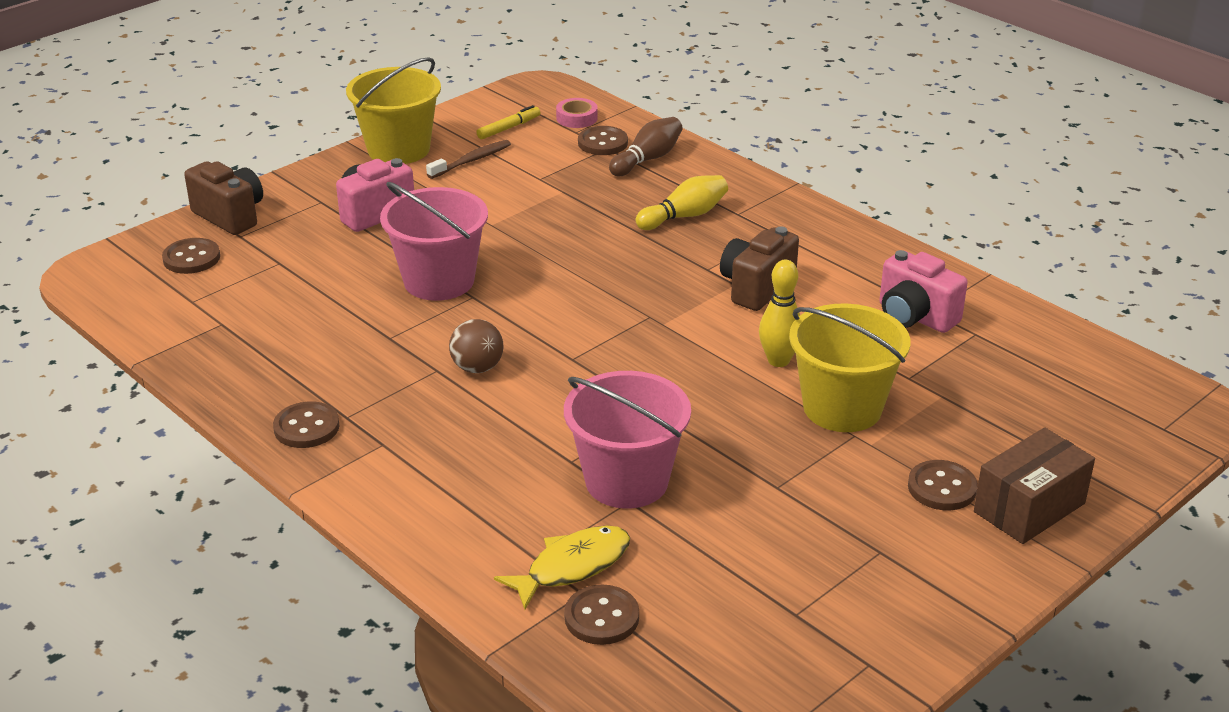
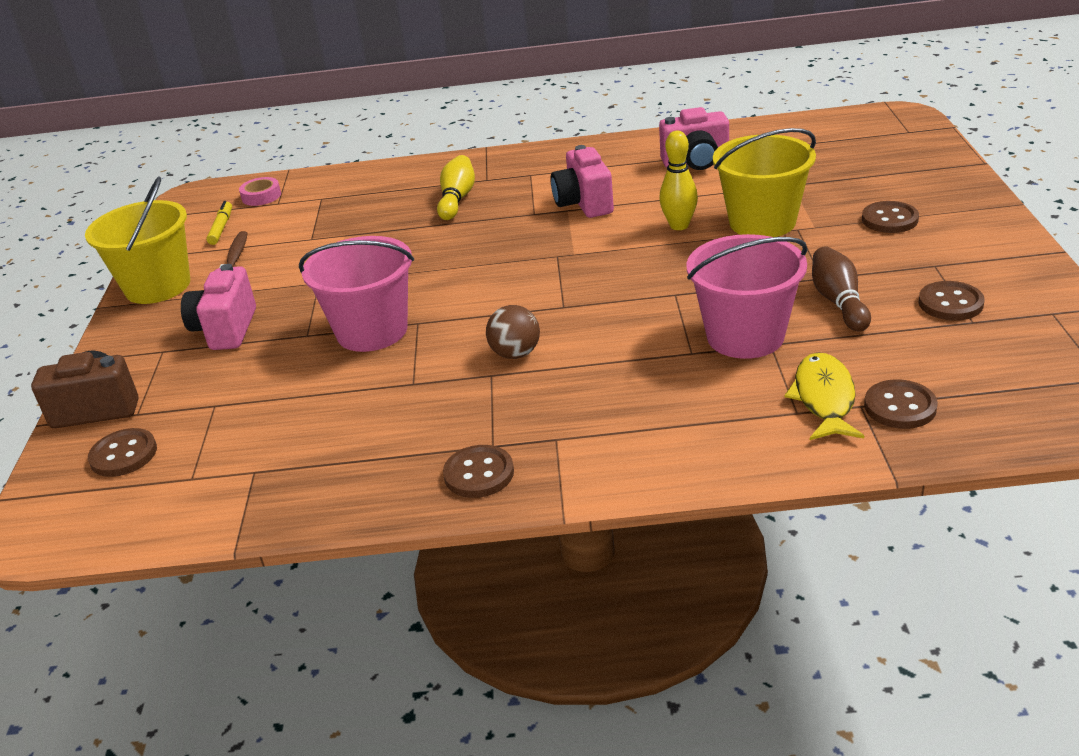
camera: 45 degrees left, 0 degrees up
(602, 143) = (312, 197): brown button -> brown button (950, 303)
(647, 159) = (364, 188): brown bowling pin -> brown bowling pin (838, 302)
(756, 288) = (584, 204): brown camera -> pink camera
(1029, 507) = (941, 199): brown box -> none

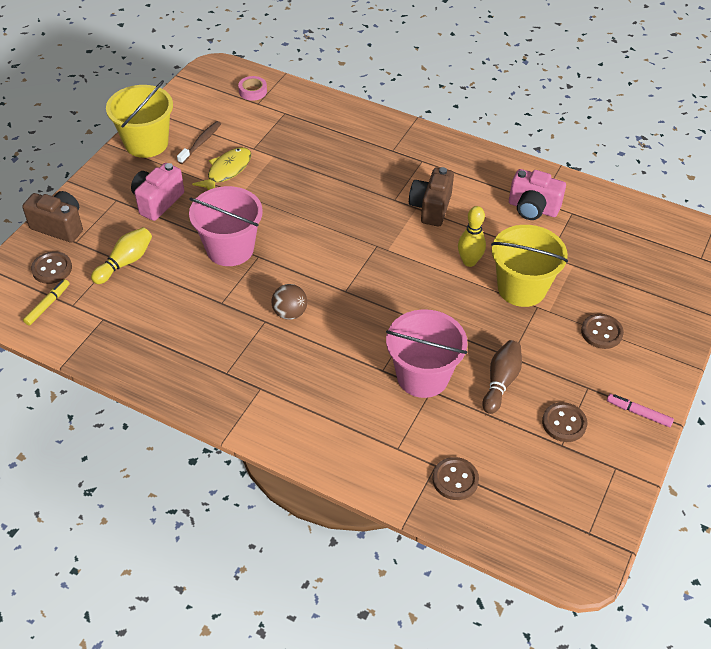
camera: 25 degrees right, 15 degrees up
(221, 228) = (212, 109): yellow marker -> yellow marker (47, 305)
(457, 199) = (360, 160): yellow bowling pin -> yellow bowling pin (125, 262)
(479, 474) = (205, 388): brown button -> none
(584, 204) = (430, 208): pink camera -> brown camera
(824, 398) = (421, 448): yellow fish -> yellow fish (227, 171)
(1012, 261) = (638, 413): none -> pink marker

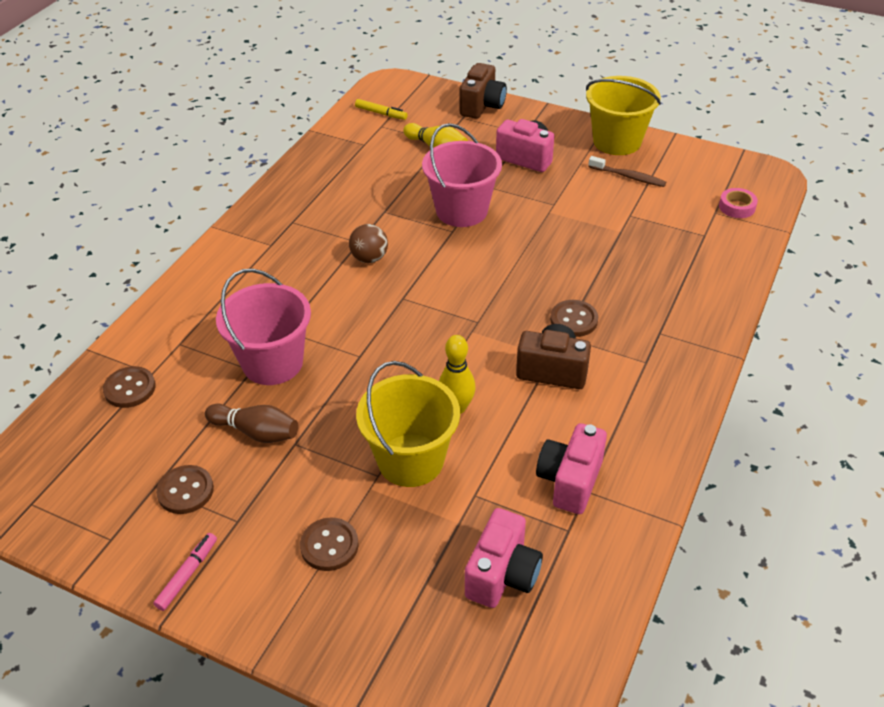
camera: 90 degrees right, 5 degrees down
(52, 269) = (426, 109): brown button -> brown button (574, 320)
(227, 171) = (585, 199): yellow fish -> none
(611, 245) = (502, 575): none -> pink camera

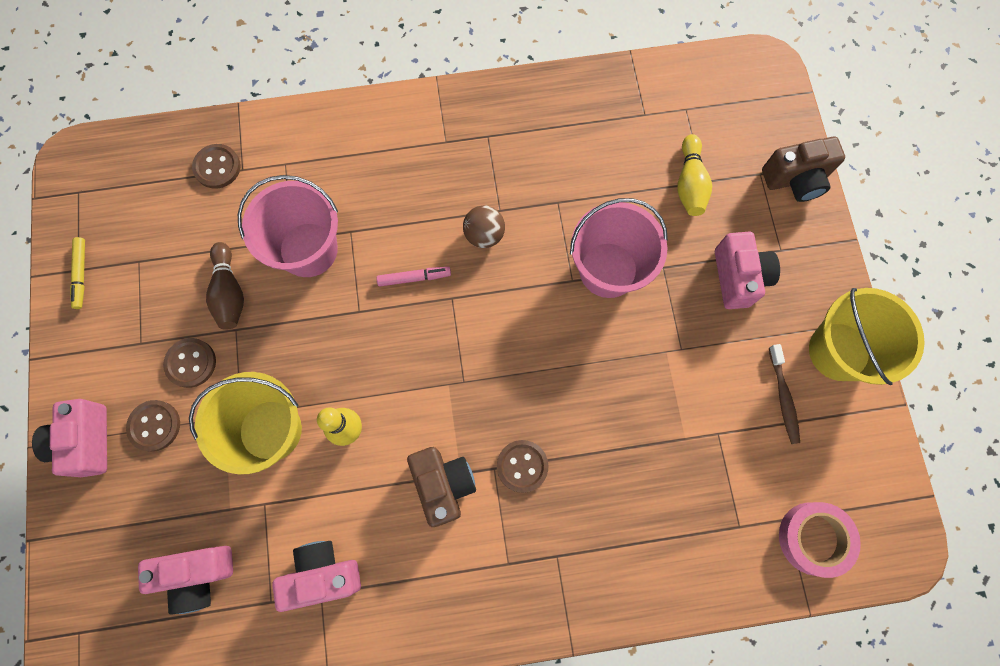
camera: 55 degrees right, 30 degrees up
(185, 491) = (146, 286): brown button -> brown button (191, 363)
(187, 575) = (77, 345): pink marker -> pink marker (414, 278)
(294, 611) = (86, 441): none -> pink camera
(381, 113) = (706, 94): yellow marker -> yellow marker (81, 274)
(737, 207) = (814, 538): pink tape -> pink tape, size x1.58

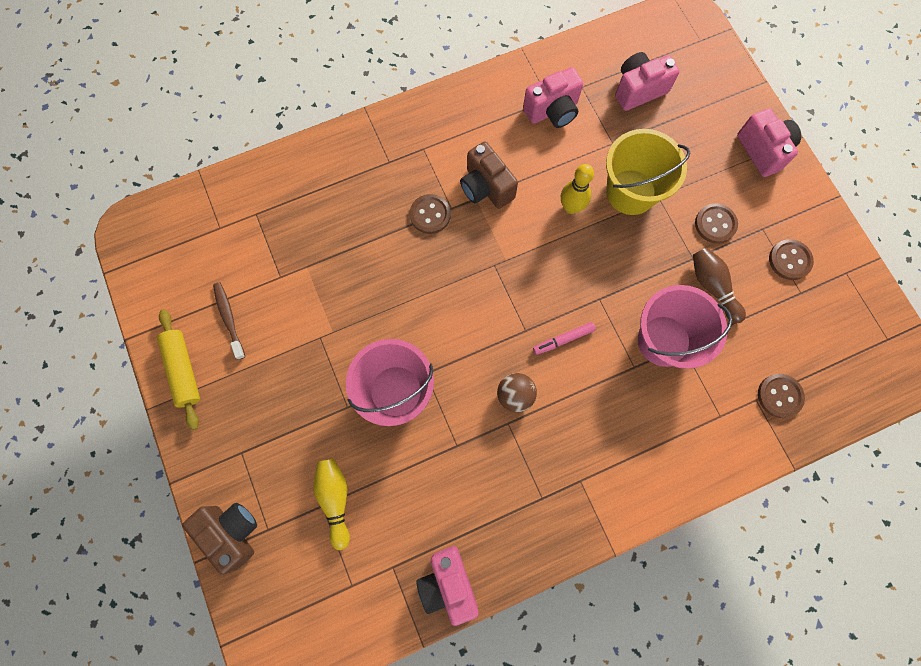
camera: 165 degrees right, 0 degrees up
(81, 274) = (841, 269): yellow marker -> none
(154, 426) = (719, 173): brown button -> brown button (789, 260)
(738, 277) = (278, 415): pink camera -> pink camera (448, 583)
(795, 180) = (232, 532): brown camera -> brown camera turned 75 degrees clockwise
(814, 538) = (198, 219): pink tape -> none
(839, 351) = (183, 370): yellow bucket -> yellow rolling pin

